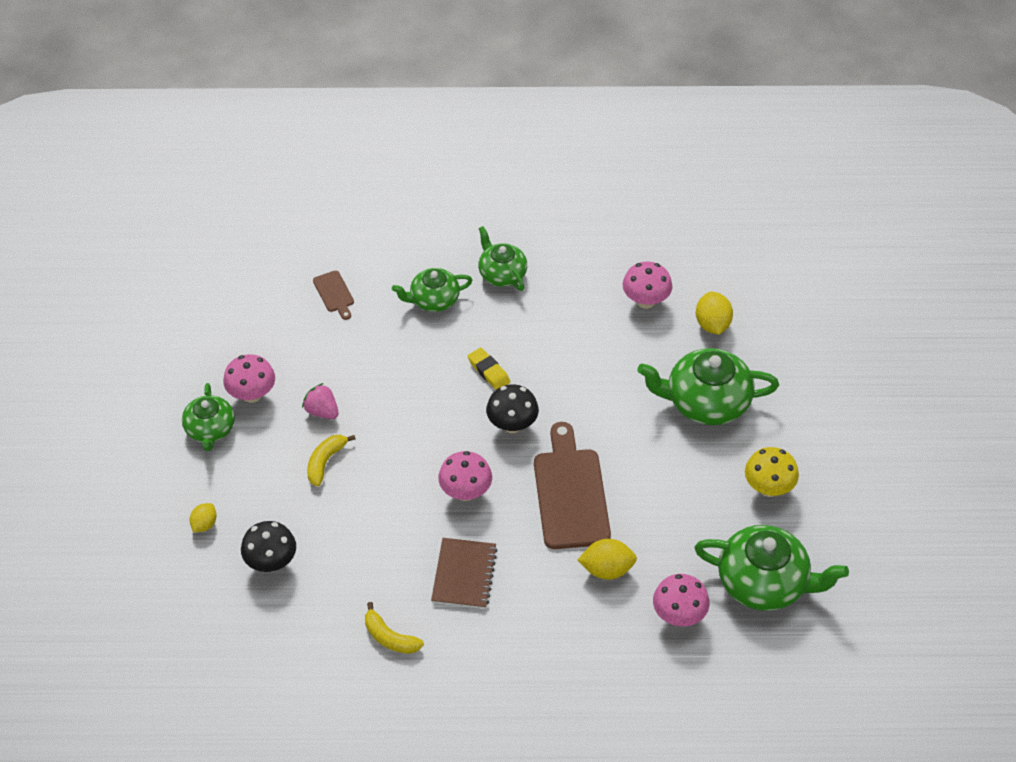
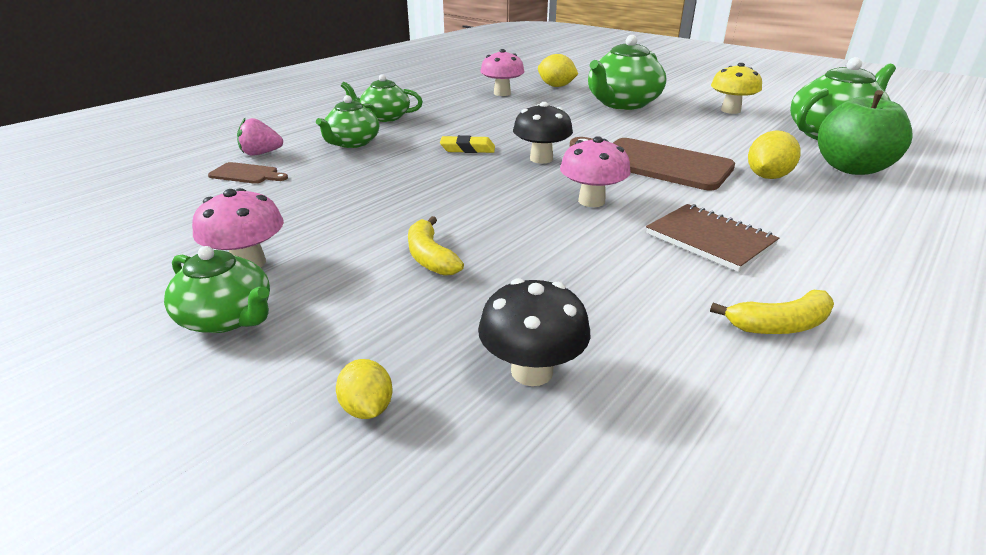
camera: 50 degrees left, 20 degrees down
(322, 411) = (360, 232): pink strawberry -> pink strawberry (261, 153)
(679, 615) = (851, 168): pink mushroom -> green apple

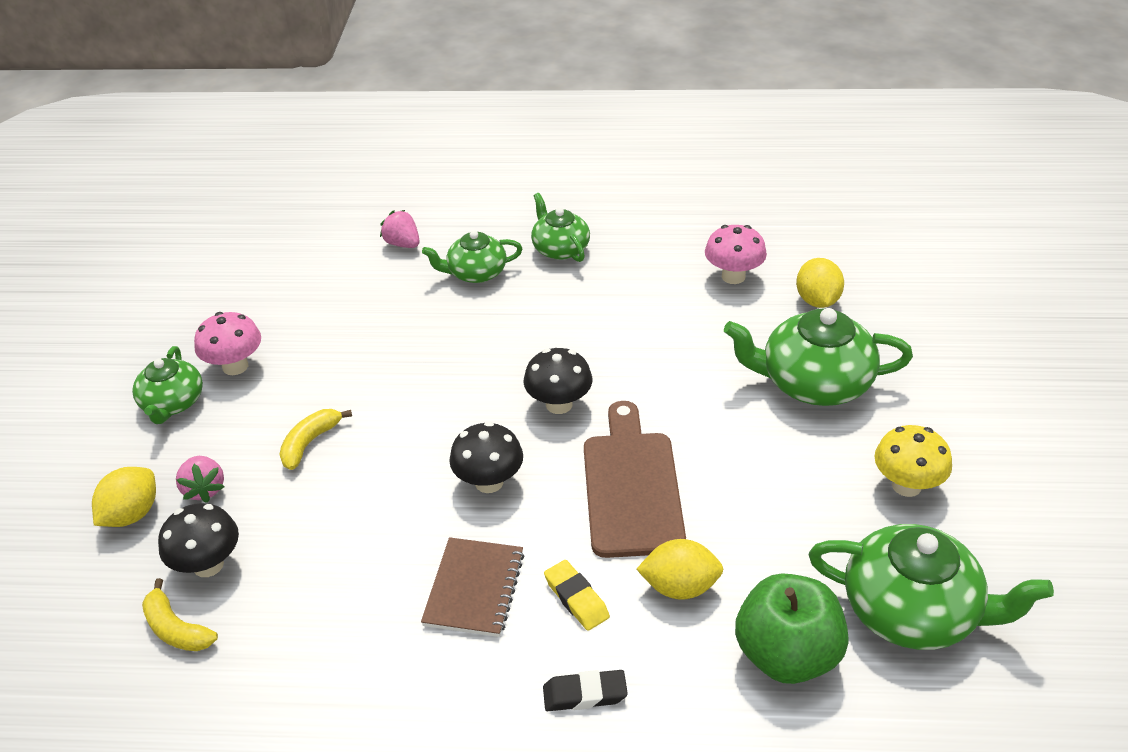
camera: 55 degrees right, 10 degrees up
(246, 174) = (359, 266): brown cutting board -> none
(367, 408) = (132, 514): yellow lemon -> yellow lemon, size x1.58
(404, 337) = (204, 489): none -> pink strawberry
(467, 149) = (534, 346): yellow eraser -> yellow eraser (576, 598)
(591, 201) = (489, 482): pink mushroom -> black mushroom
(779, 325) = (354, 674): yellow banana -> yellow banana (176, 629)
(859, 232) = (585, 694): none -> black eraser

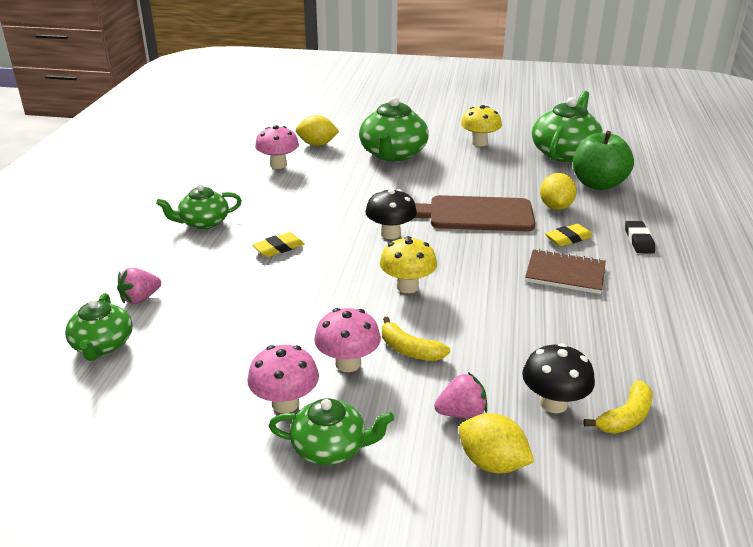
camera: 85 degrees left, 10 degrees down
(290, 399) = (348, 363): none -> pink mushroom
(433, 431) = (407, 287): none -> yellow mushroom
(476, 273) = (212, 261): green teapot -> green teapot (102, 345)
(489, 482) = (466, 264): black mushroom -> none
(510, 315) = (279, 248): none -> yellow eraser

